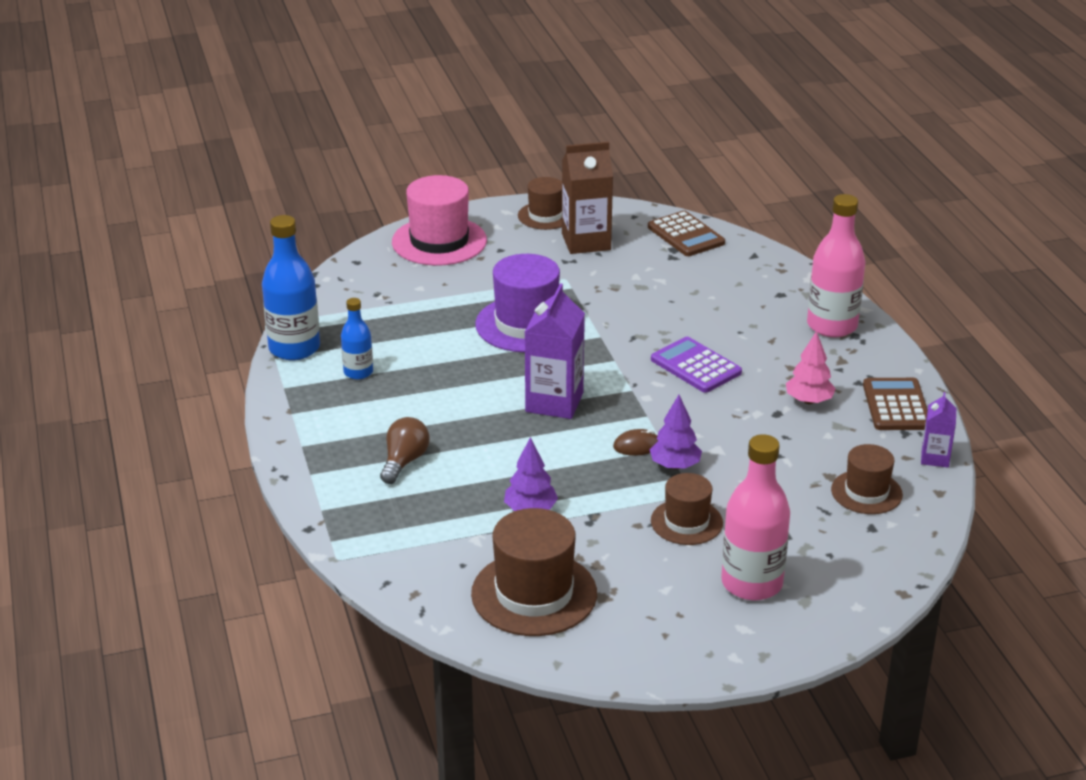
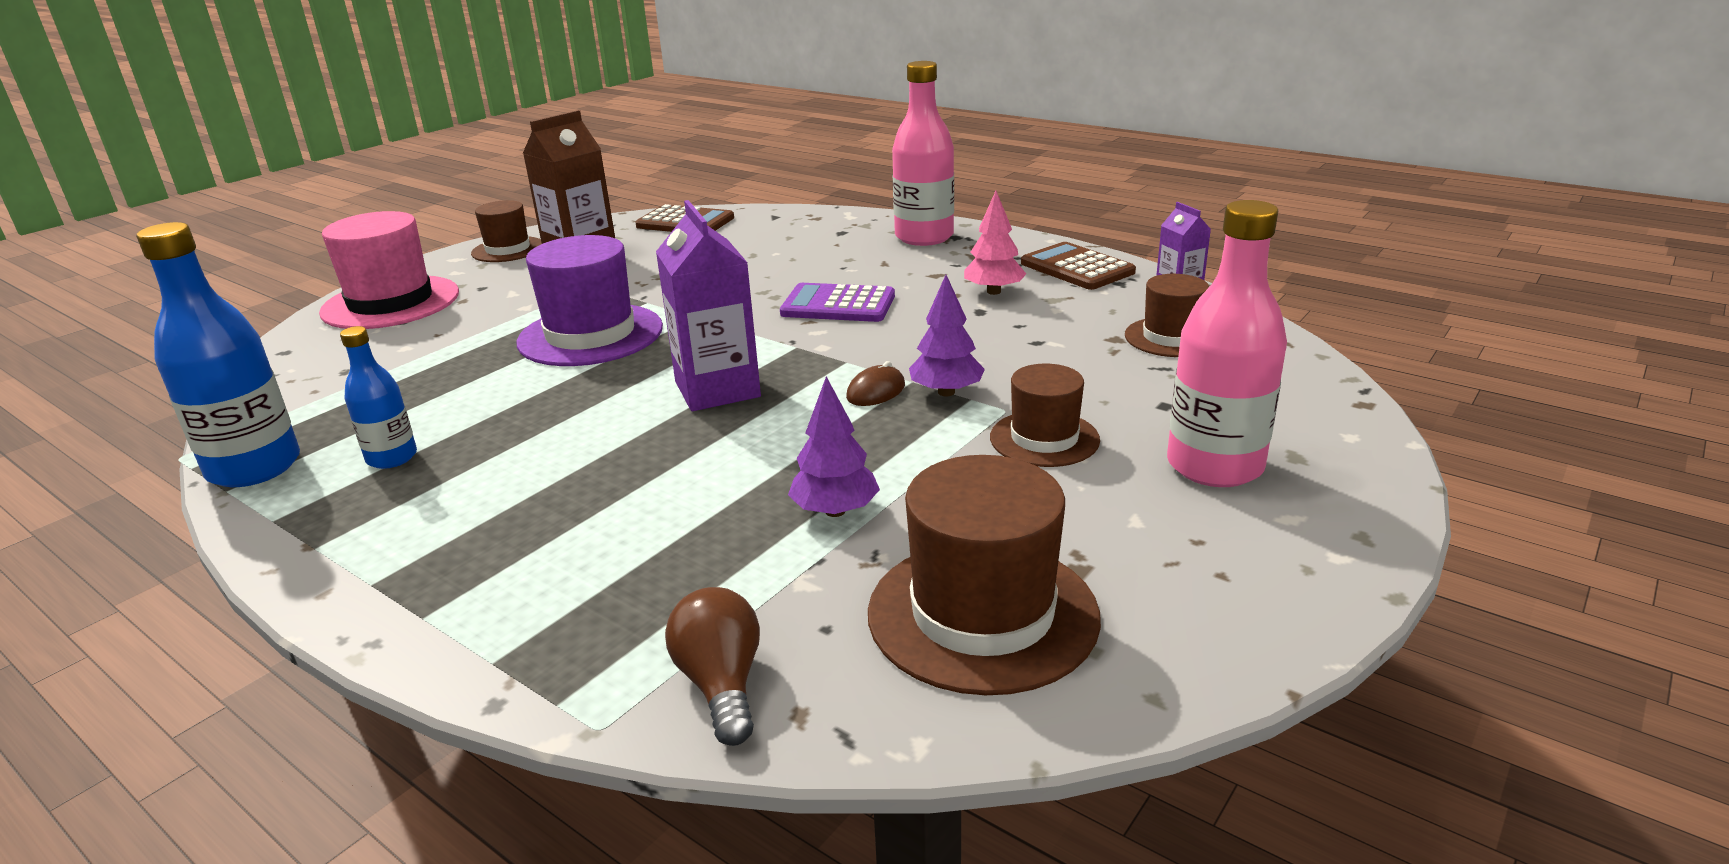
camera: 35 degrees left, 5 degrees down
(404, 461) = (575, 533): brown light bulb -> brown light bulb (721, 684)

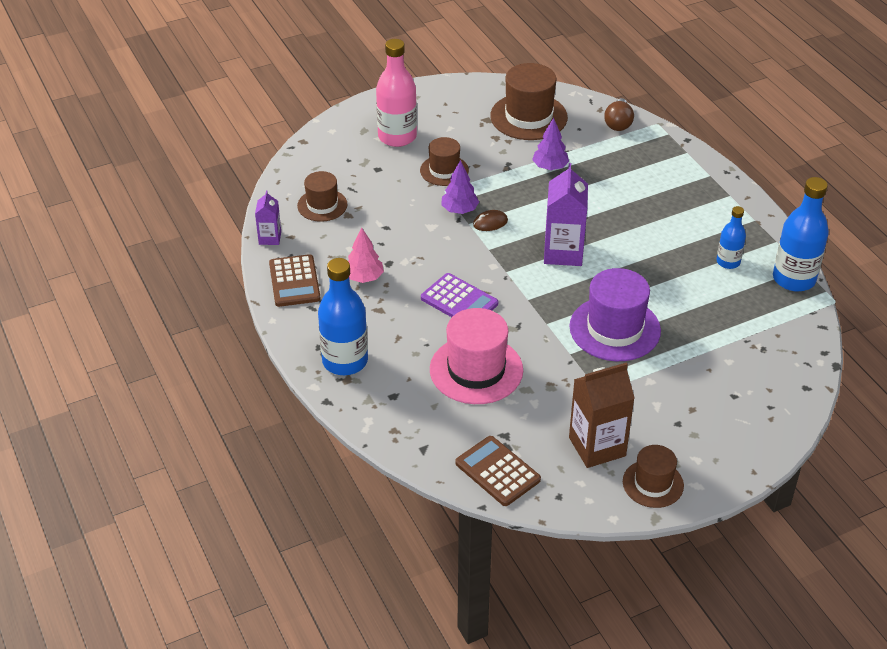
camera: 155 degrees left, 15 degrees up
(391, 303) = (743, 427): pink hat -> pink hat (476, 370)
(924, 237) = (345, 361): pink bottle -> blue bottle

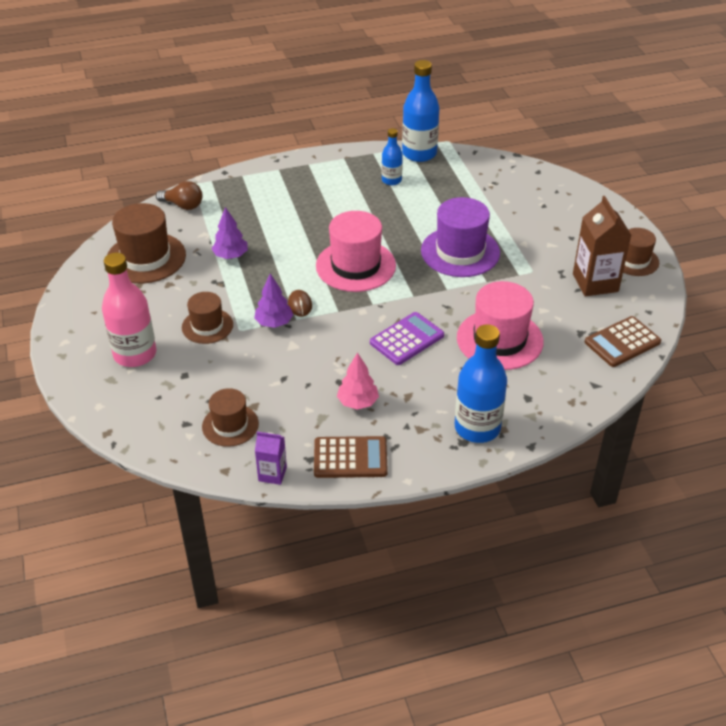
camera: 80 degrees left, 0 degrees up
(563, 252) = (355, 266): purple carton -> pink hat

